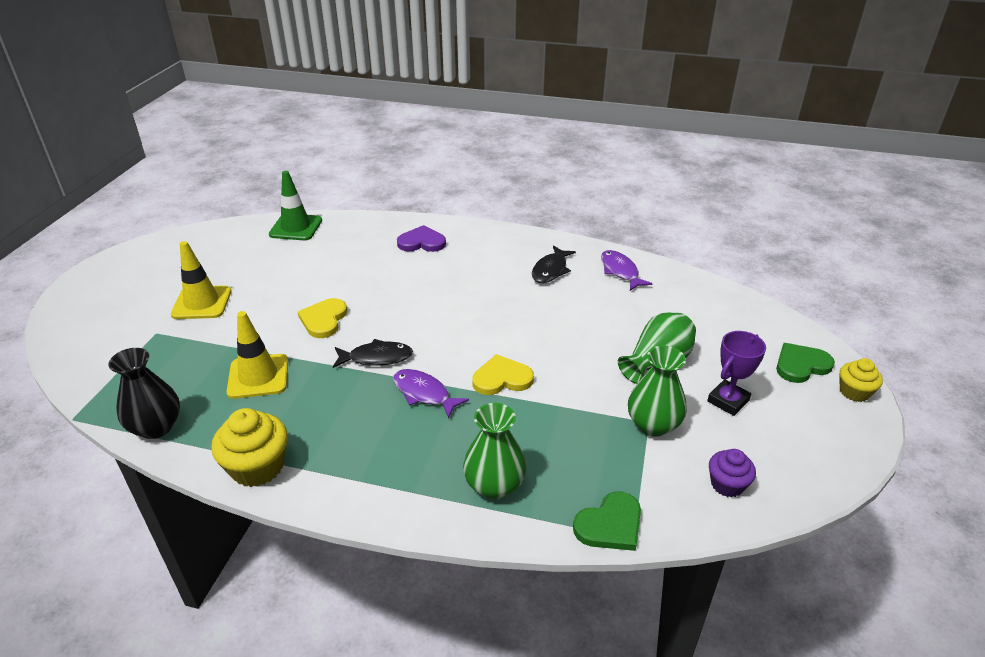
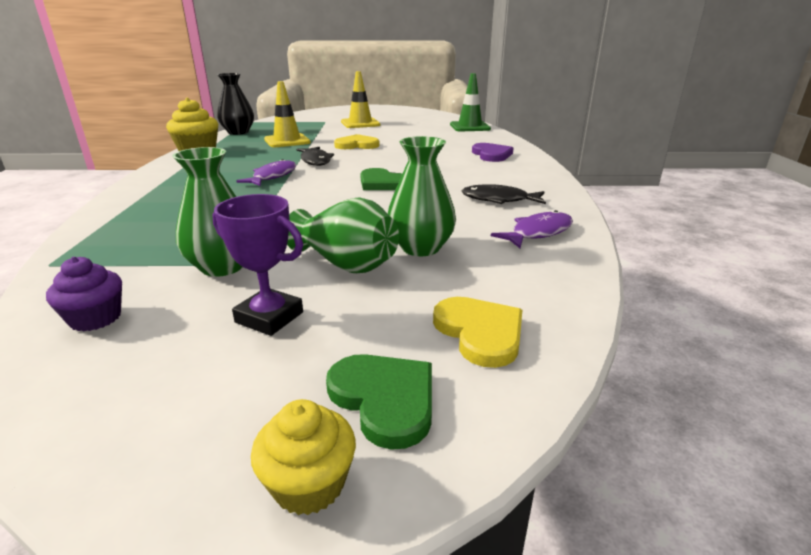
camera: 75 degrees right, 10 degrees down
(494, 485) = (153, 206): green vase -> green vase (420, 248)
(502, 378) = (297, 197): yellow heart -> yellow heart (480, 333)
(610, 525) = (74, 253): green heart -> green heart (382, 183)

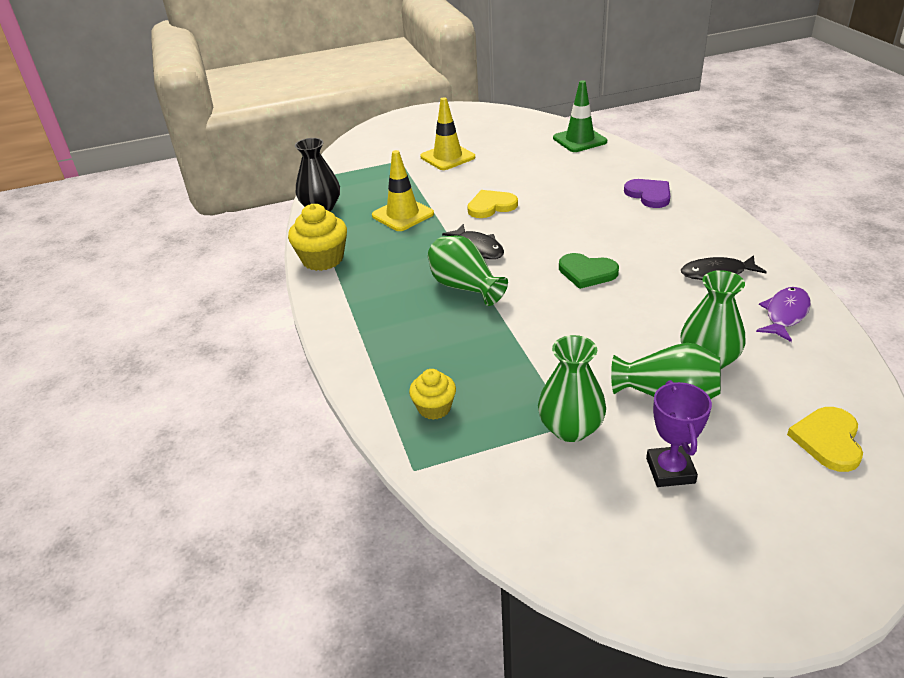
camera: 15 degrees left, 10 degrees up
(95, 318) = (540, 511): purple cupcake -> none
(269, 317) = (670, 470): purple trophy -> purple trophy turned 75 degrees clockwise
(273, 176) = (464, 287): purple fish -> green vase
(309, 484) = (829, 583): yellow cupcake -> yellow cupcake (434, 408)
(385, 399) = (816, 514): green heart -> none
(480, 333) = (828, 440): yellow heart -> yellow heart turned 120 degrees counterclockwise

